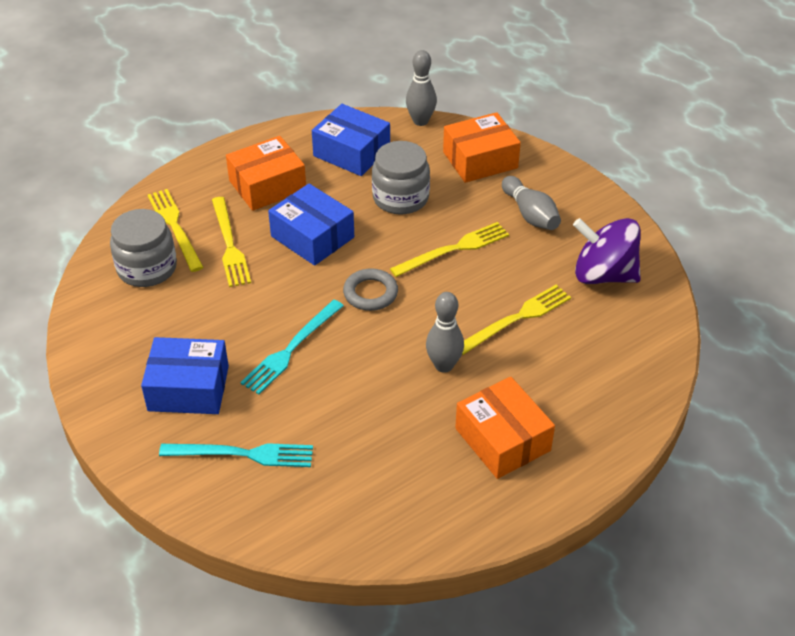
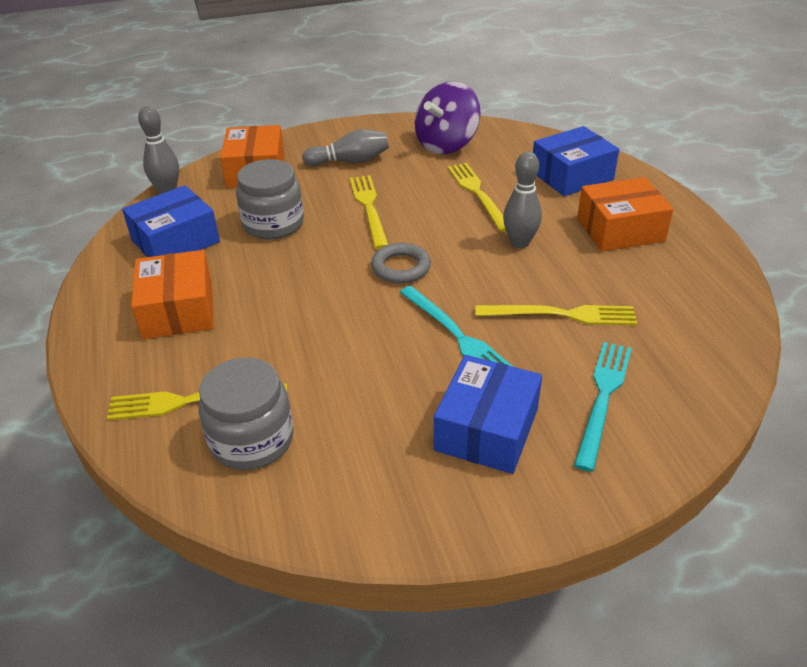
camera: 70 degrees left, 5 degrees down
(229, 245) = (259, 357): yellow fork -> yellow fork (561, 315)
(312, 237) = (290, 291): blue box -> blue box (571, 176)

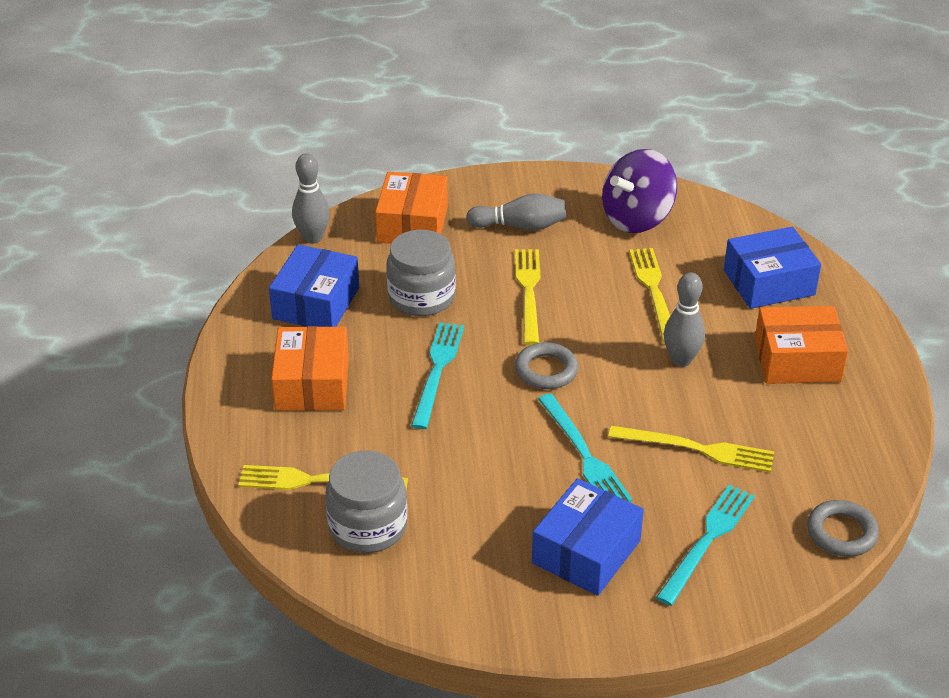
camera: 10 degrees right, 0 degrees up
(175, 241) = (316, 303): blue box -> blue box turned 45 degrees counterclockwise
(299, 281) = (437, 370): none -> turquoise fork
(726, 370) = (841, 533): none -> grey ring

